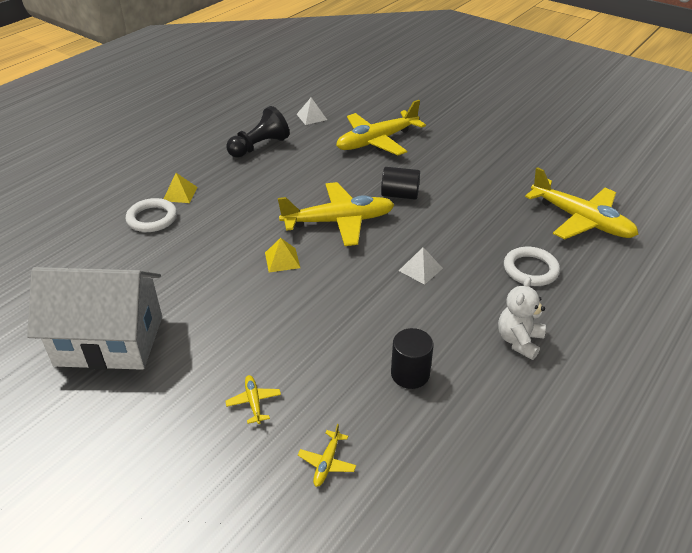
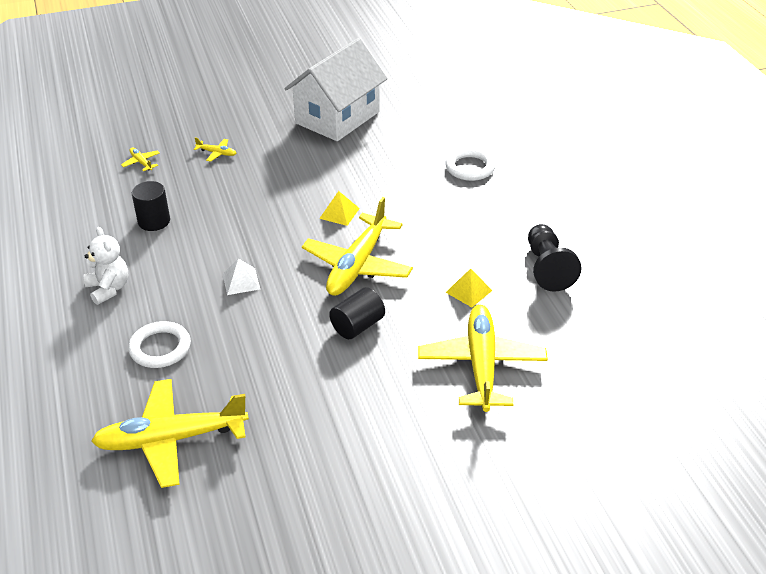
camera: 125 degrees right, 0 degrees up
(180, 194) = (497, 192): yellow pyramid -> yellow pyramid (468, 291)
(311, 117) = (589, 337): white pyramid -> none

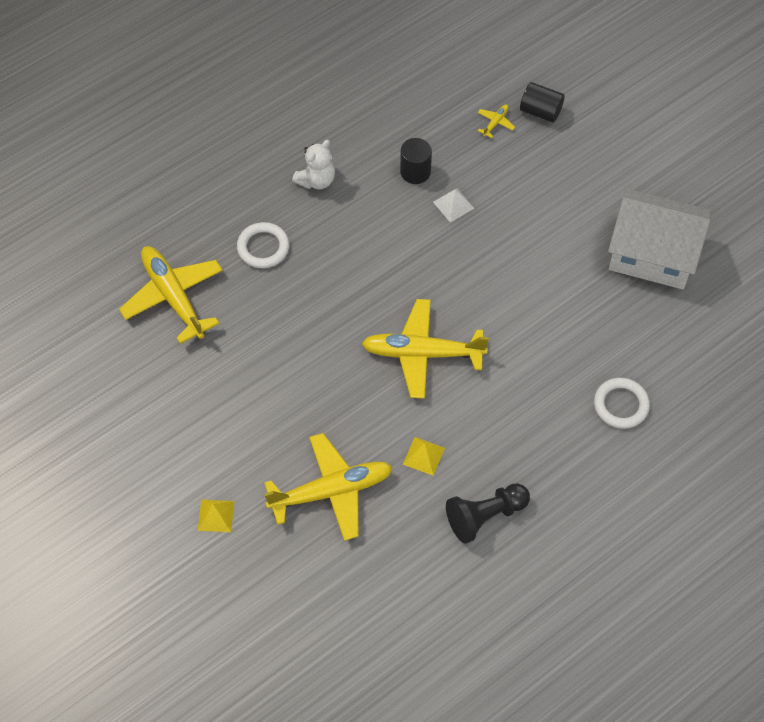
camera: 70 degrees right, 20 degrees up
(216, 153) = (539, 175): yellow plane -> none
(241, 281) = (364, 271): white pyramid -> white pyramid (453, 205)
(339, 213) = (492, 312): yellow pyramid -> yellow pyramid (216, 515)
(357, 326) = (343, 380): black cylinder -> black cylinder (540, 111)

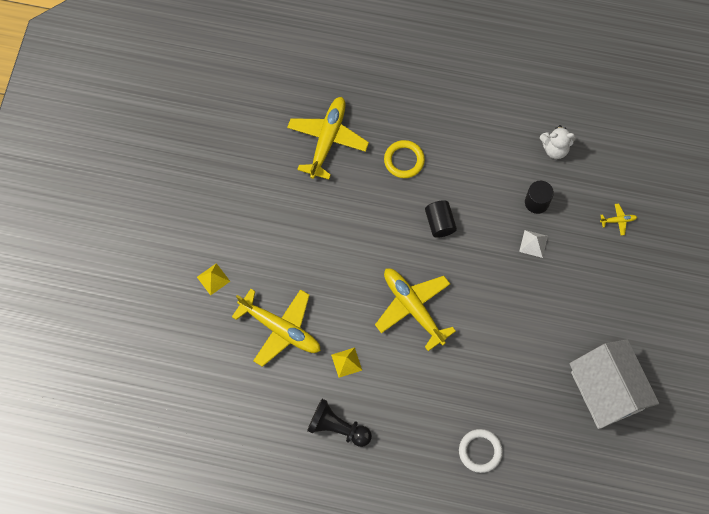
camera: 50 degrees right, 10 degrees up
(263, 247) = (404, 160): white ring -> yellow ring
(316, 180) = (477, 151): white teddy bear -> white teddy bear (555, 148)
(540, 111) = (653, 241): black cylinder -> black cylinder (439, 223)

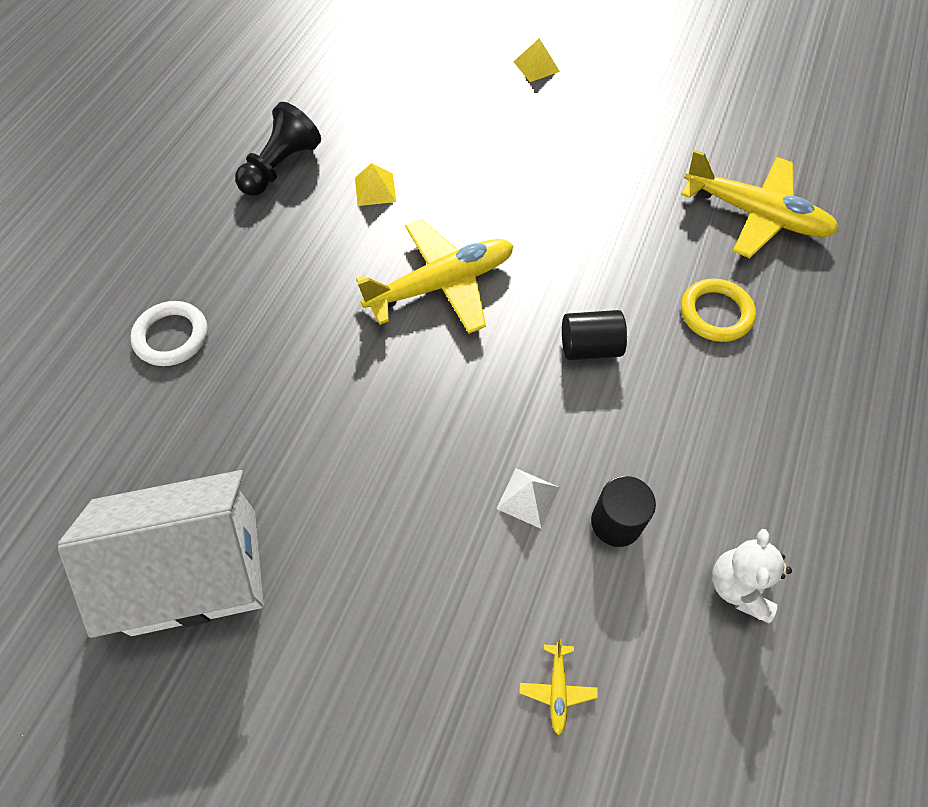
camera: 100 degrees right, 10 degrees down
(280, 328) = (447, 124): yellow plane -> none

